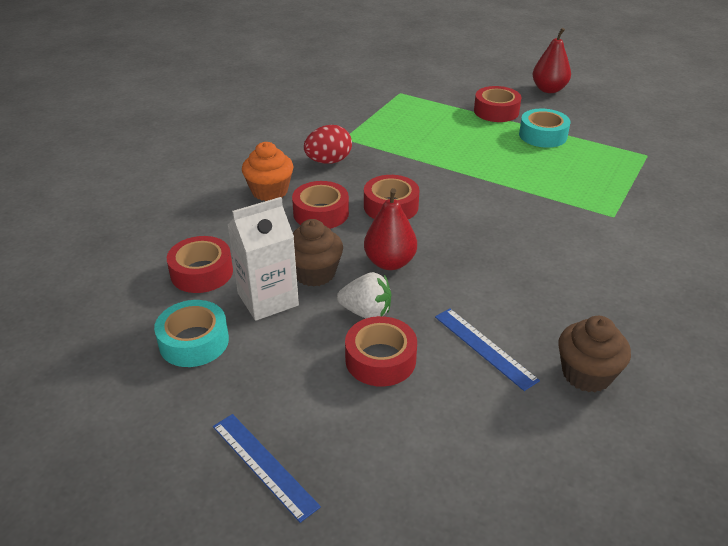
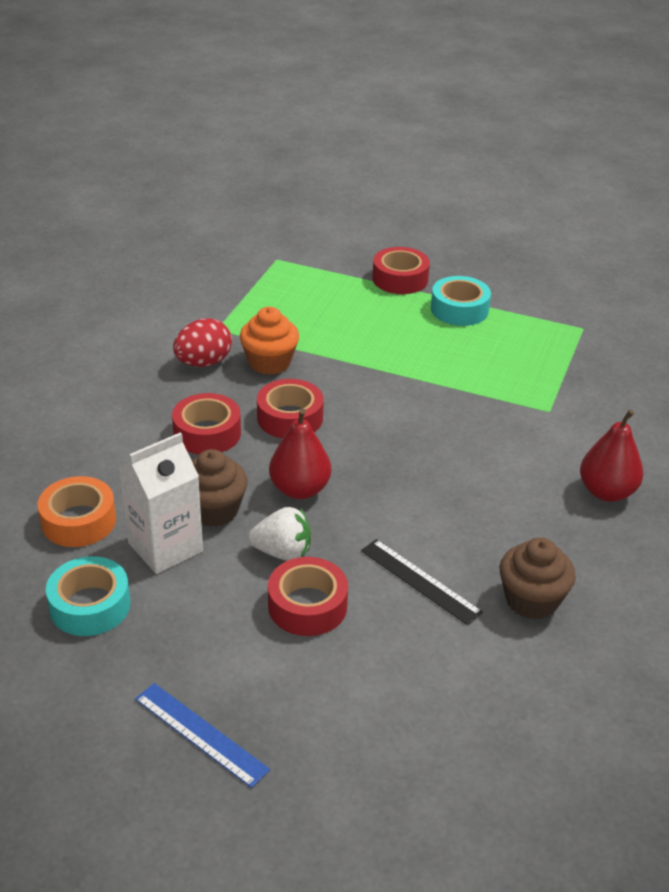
camera: 10 degrees left, 0 degrees up
(202, 272) = (78, 521): red tape -> orange tape
(270, 191) = (138, 409): orange cupcake -> orange cupcake (269, 362)
(484, 347) = (420, 581): blue ruler -> black ruler
(549, 89) = (461, 244): red pear -> red pear (606, 492)

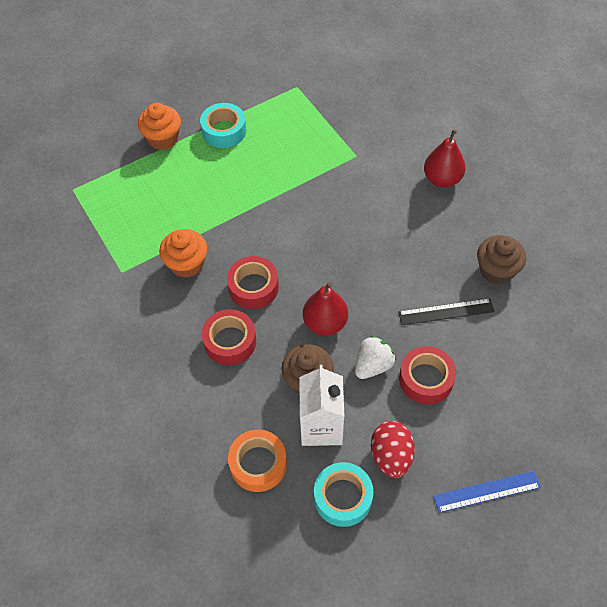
camera: 50 degrees left, 20 degrees up
(203, 362) = (153, 301): red egg -> red egg (391, 456)
(400, 279) = (163, 138): red tape -> orange cupcake

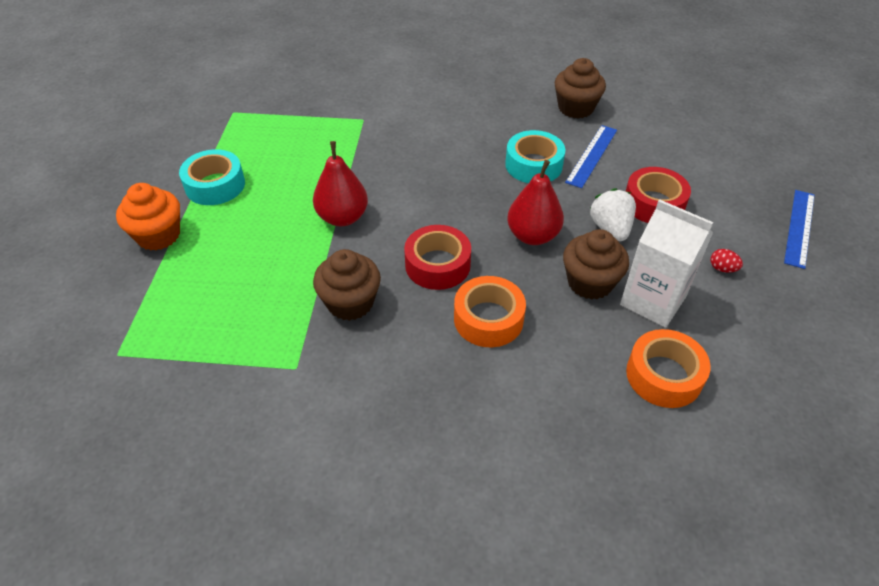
camera: 55 degrees left, 10 degrees down
(187, 264) = (350, 303): orange cupcake -> brown cupcake
(230, 341) = (488, 319): red tape -> orange tape
(343, 497) = (748, 327): turquoise tape -> turquoise tape (533, 165)
(391, 456) = (722, 269): red egg -> red egg, size x0.46
(442, 179) = (450, 87): red pear -> red pear (342, 217)
(446, 312) = (592, 155): black ruler -> blue ruler

